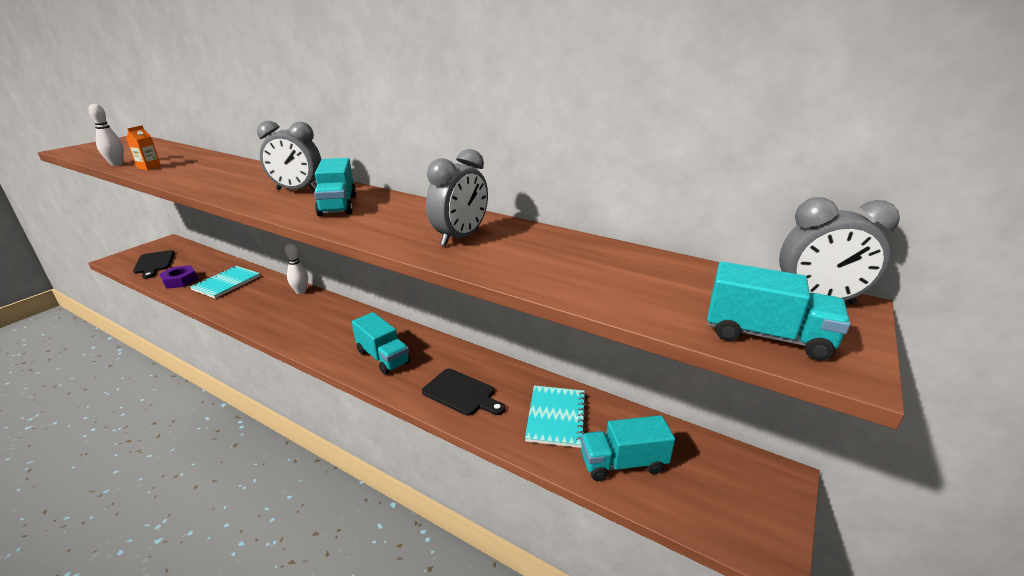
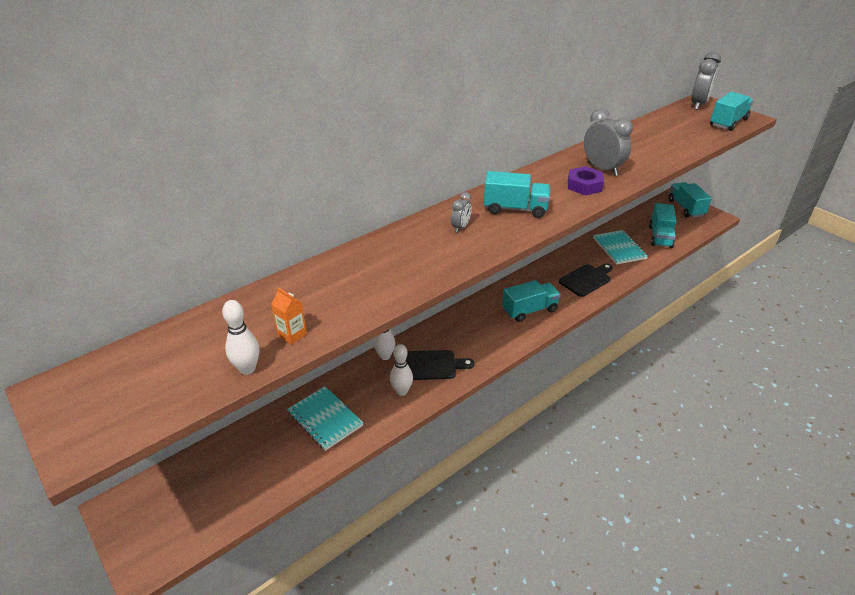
camera: 70 degrees left, 10 degrees up
(154, 263) = (201, 508): black cutting board -> black cutting board (432, 365)
(180, 281) = (288, 467): purple nut -> purple nut (584, 185)
(254, 307) = (401, 391): none -> white bowling pin
(297, 190) = (460, 227): grey clock -> grey clock, size x0.53
(556, 417) = (619, 248): turquoise notebook -> turquoise notebook turned 45 degrees clockwise
(756, 496) = (685, 208): none -> turquoise truck

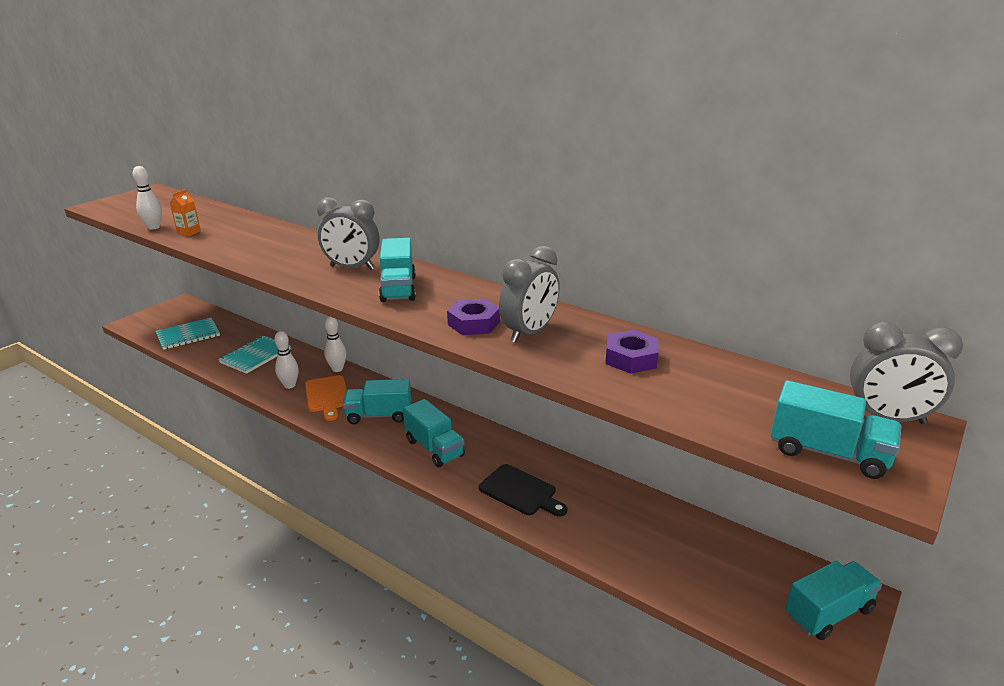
camera: 75 degrees right, 10 degrees down
(432, 365) = (327, 396): black cutting board -> orange cutting board
(460, 227) = (352, 268): grey clock -> grey clock, size x1.88
(619, 248) = (621, 522): turquoise notebook -> turquoise notebook (188, 335)
(639, 145) = (631, 358): none -> purple nut
(660, 237) = (690, 572): turquoise truck -> turquoise truck (379, 415)

